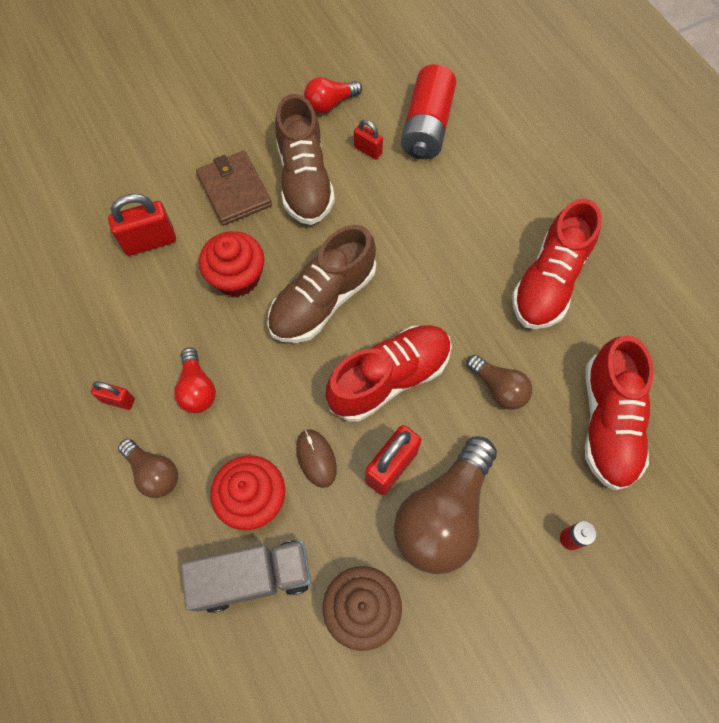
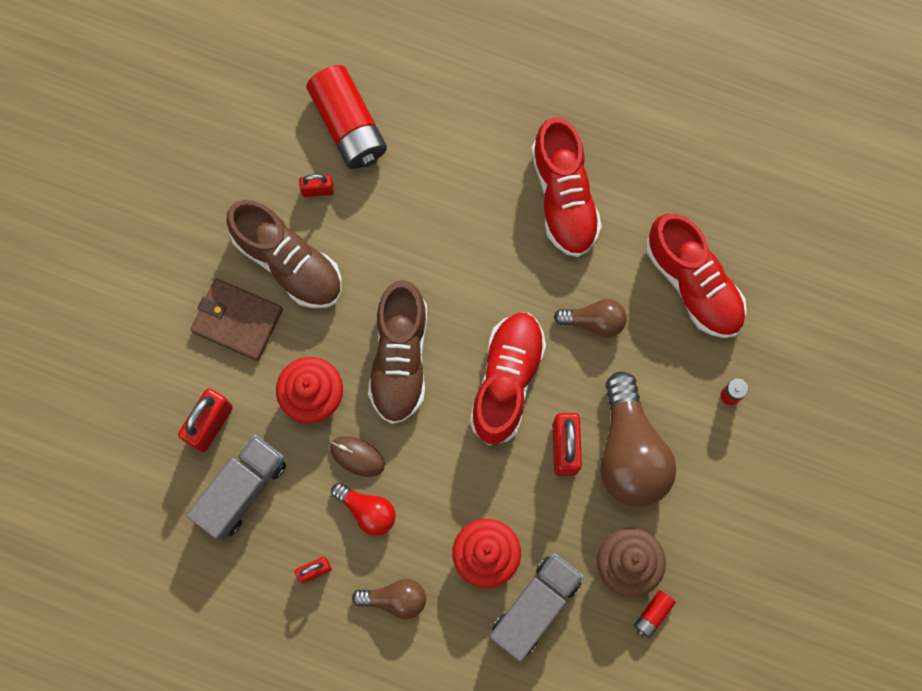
camera: 40 degrees left, 10 degrees up
(126, 301) = (241, 490): none -> grey truck
(316, 458) = (505, 488): brown mouse -> brown mouse (357, 456)
(330, 103) = (243, 168): red light bulb -> none
(346, 674) = (653, 614): none -> red battery

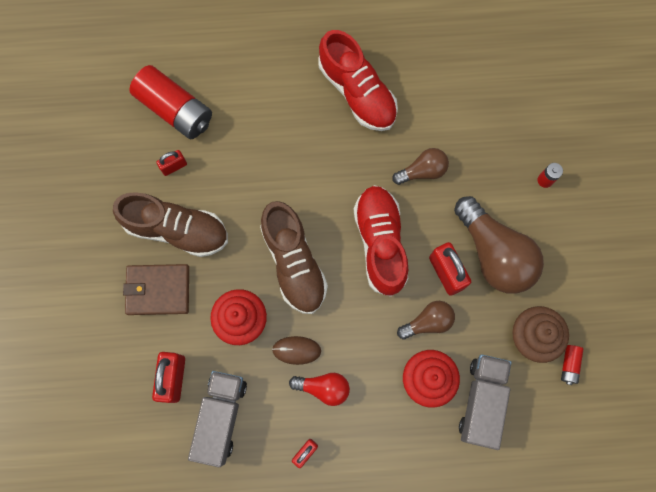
camera: 25 degrees left, 0 degrees up
(395, 599) = (376, 444): brown light bulb -> brown light bulb (428, 322)
(693, 284) = (480, 112): red shoe -> none

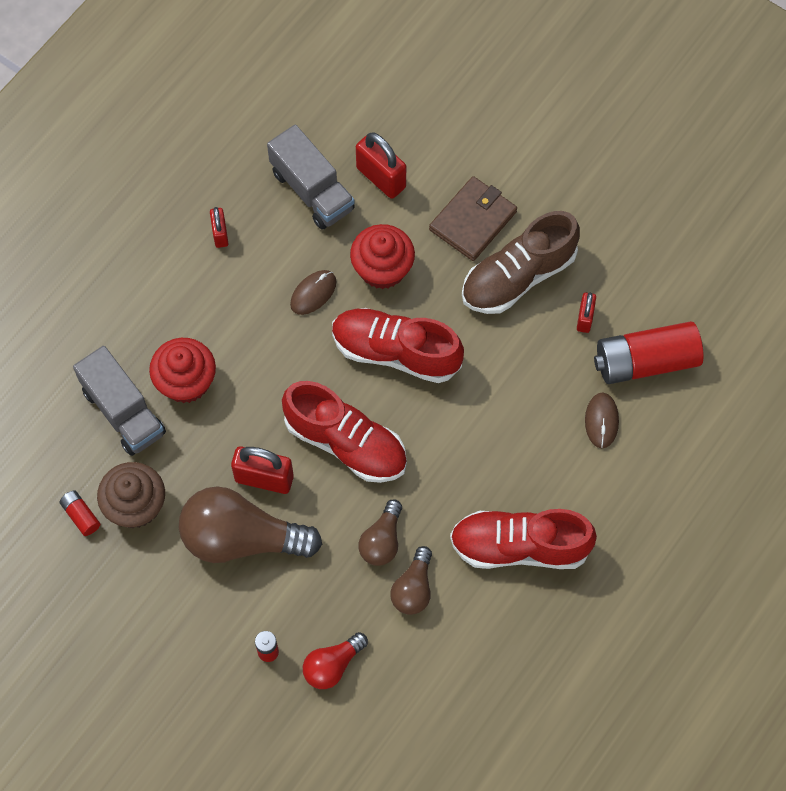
camera: 130 degrees right, 10 degrees down
(237, 105) = (601, 421): none -> brown mouse
(294, 263) = (395, 352): brown shoe -> red shoe
(323, 387) = (260, 290): red light bulb -> red light bulb (332, 665)
(428, 322) = (235, 424): brown light bulb -> brown light bulb (413, 588)

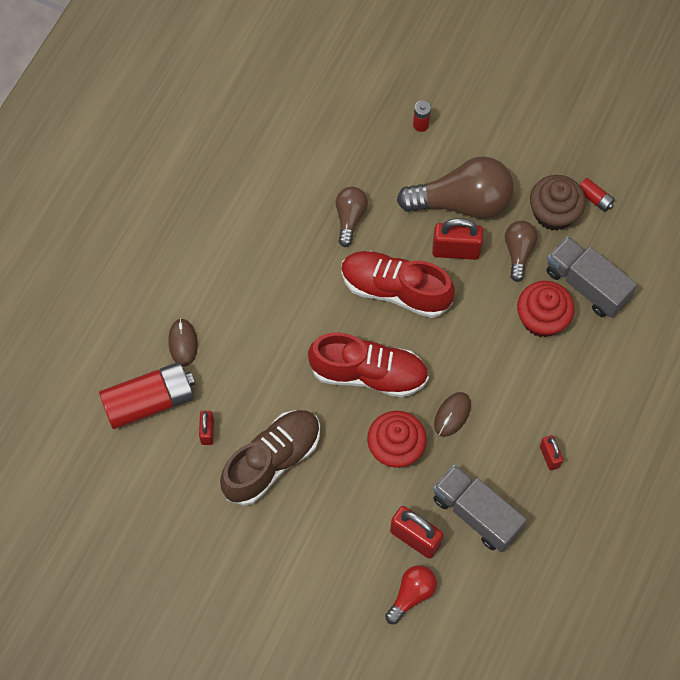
camera: 170 degrees right, 0 degrees up
(332, 665) = (369, 123): red light bulb -> red light bulb (411, 595)
(413, 588) = (318, 186): brown light bulb -> brown light bulb (518, 252)
(473, 220) = (322, 509): brown wallet -> none
(519, 546) = (238, 231): red shoe -> none

